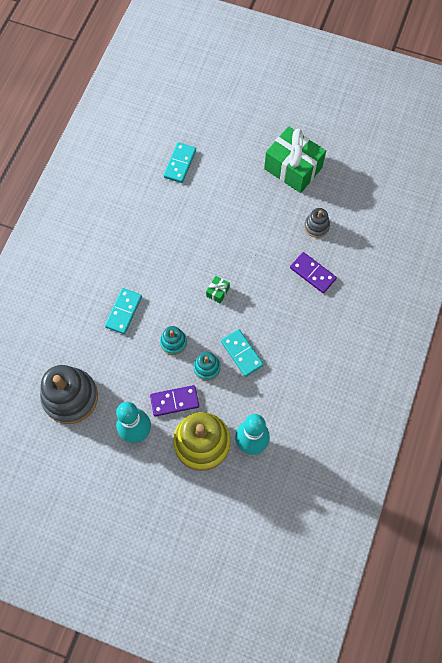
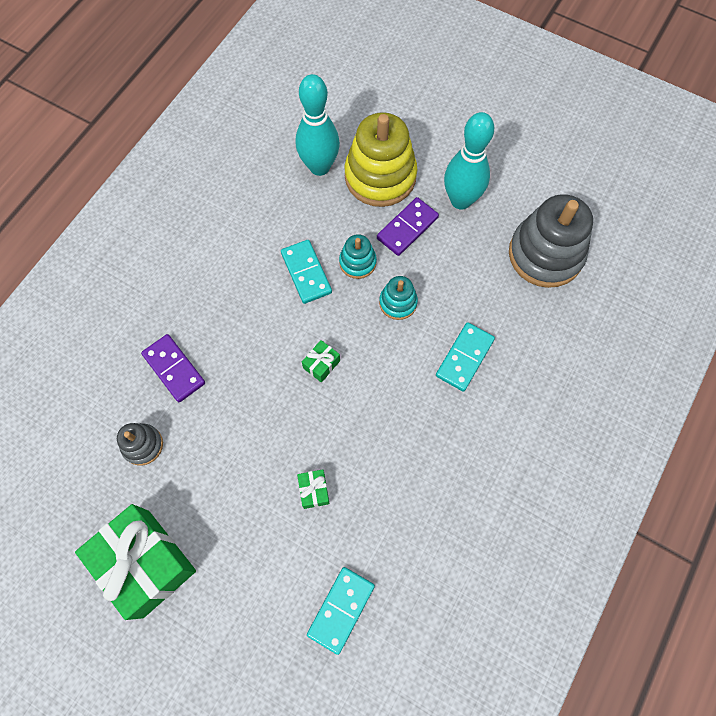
camera: 170 degrees left, 0 degrees up
(174, 401) = (407, 228): purple domino -> purple domino turned 45 degrees counterclockwise
(207, 218) = (314, 490): none -> green gift

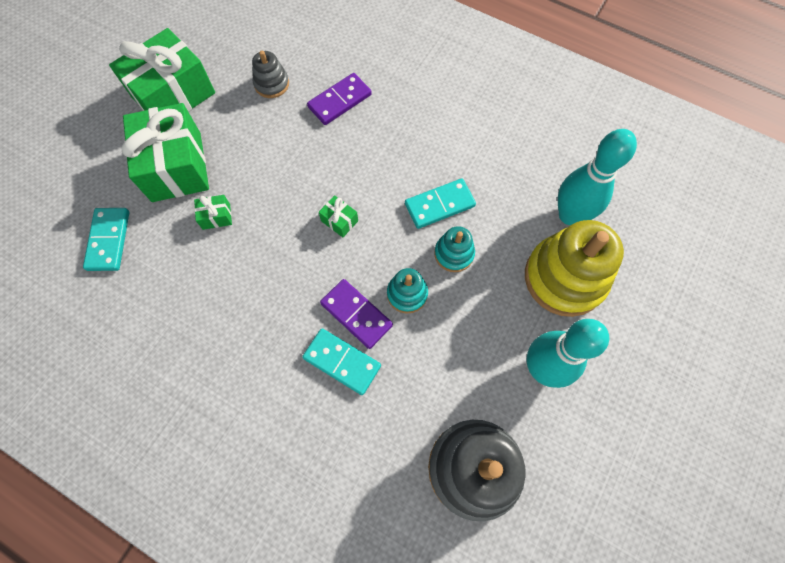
camera: 90 degrees right, 0 degrees up
(249, 544) = (176, 166): none -> green gift
(341, 609) = (108, 240): turquoise domino -> turquoise domino turned 60 degrees clockwise
(407, 228) = (499, 306): purple domino -> purple domino (356, 314)

